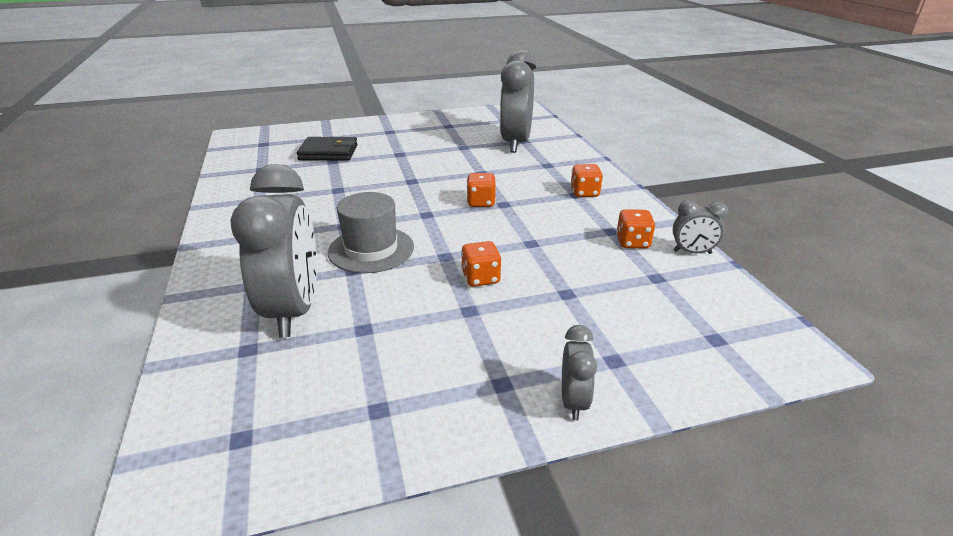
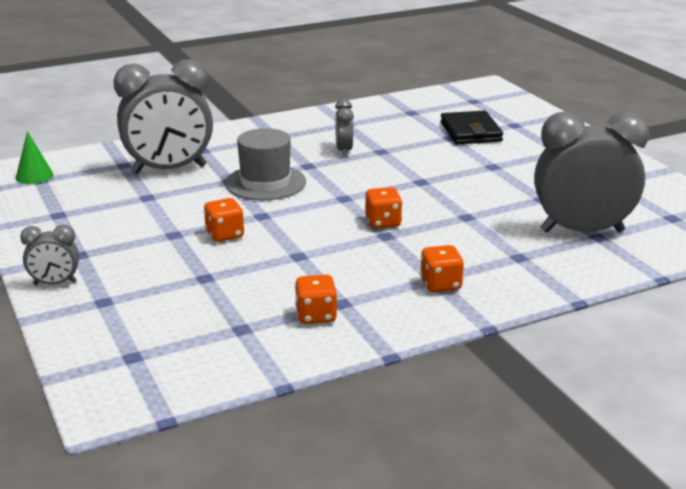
camera: 80 degrees right, 5 degrees down
(221, 446) = (34, 176): none -> green cone
(692, 252) = (303, 356): grey clock -> grey clock (344, 150)

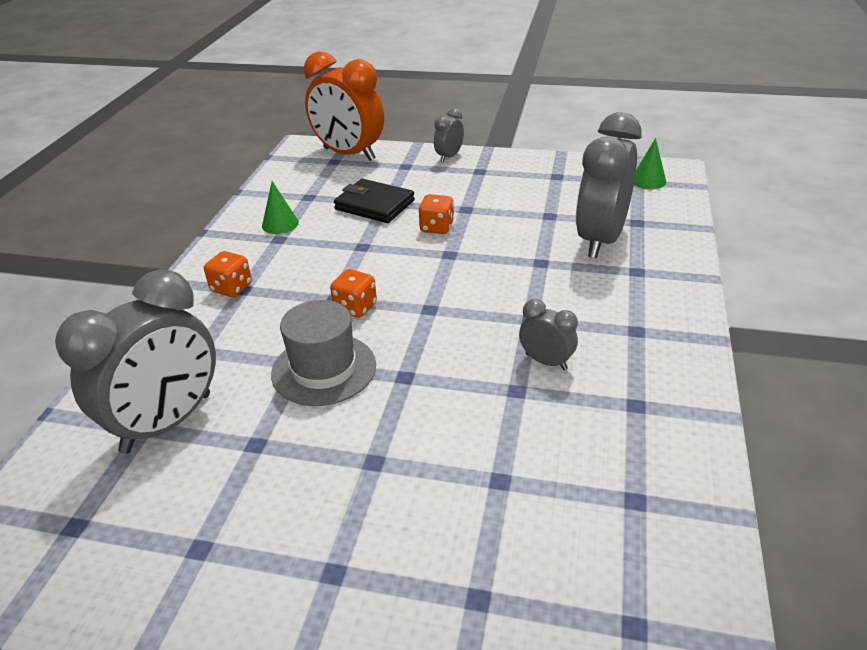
camera: 130 degrees right, 10 degrees up
(103, 354) = (349, 154): none -> orange clock
(265, 183) = (514, 279): grey hat -> grey hat (324, 369)
(316, 316) = (280, 224): orange dice -> green cone
(471, 132) = (497, 517): black wallet -> black wallet (374, 205)

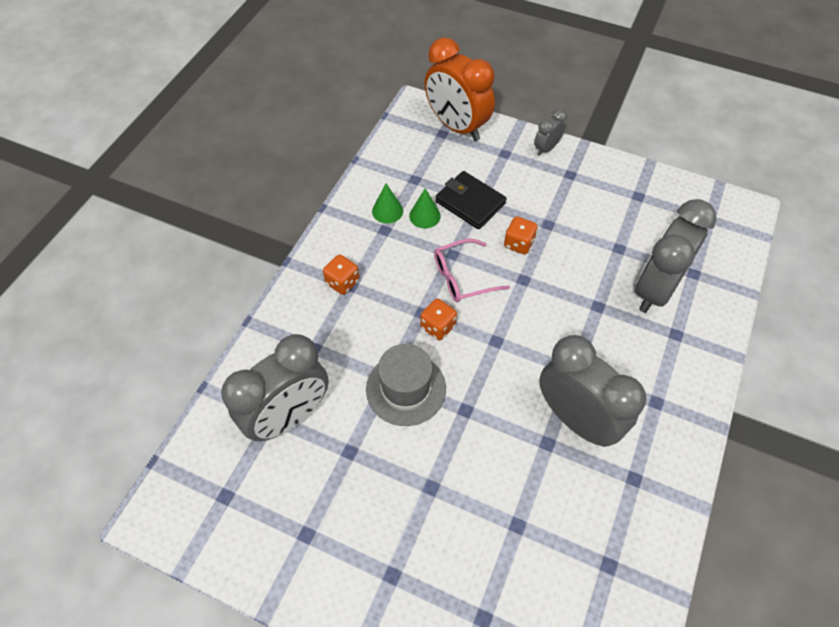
camera: 10 degrees right, 20 degrees up
(378, 262) = (463, 277): none -> pink glasses
(546, 362) = (576, 419): grey clock -> grey clock, size x2.15
(648, 180) = (720, 219): green cone -> green cone (424, 216)

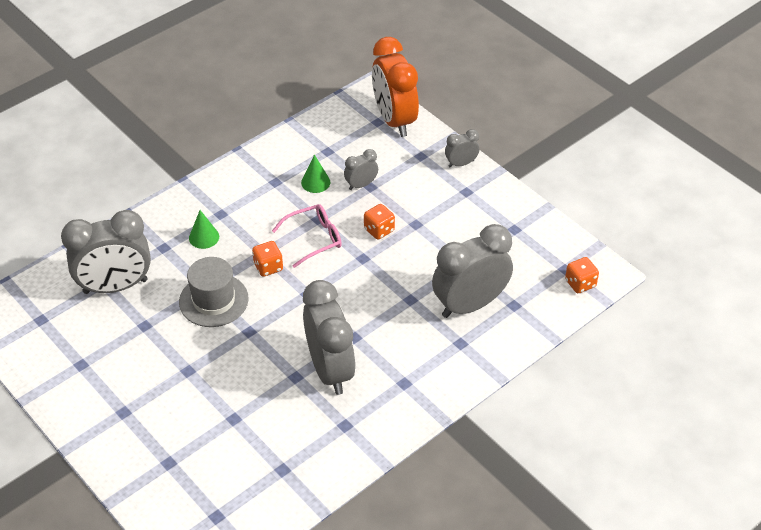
camera: 25 degrees right, 10 degrees down
(342, 282) = (215, 209): orange dice -> orange dice (580, 283)
(387, 211) = (287, 168): green cone -> green cone (204, 237)
(463, 277) = (314, 239): pink glasses -> pink glasses turned 150 degrees clockwise
(470, 202) = (361, 185): black wallet -> grey clock

